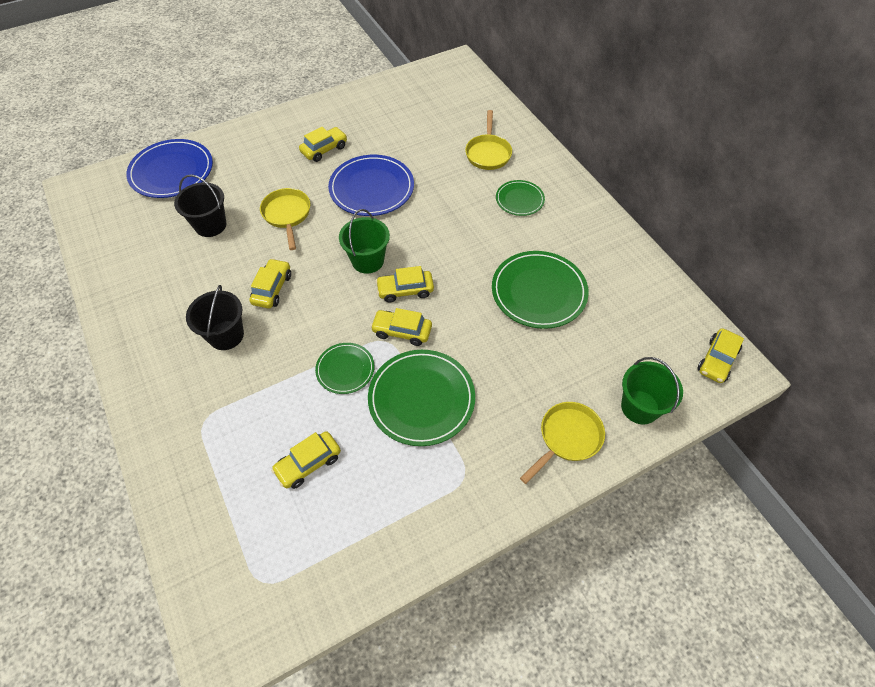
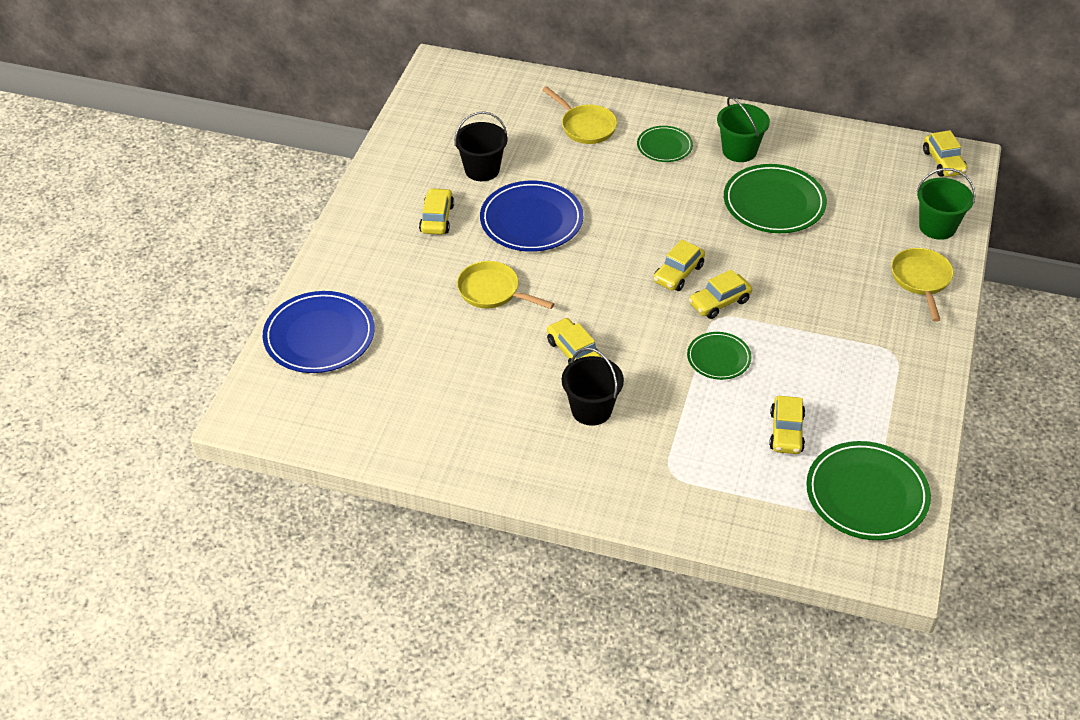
camera: 45 degrees left, 10 degrees down
(210, 225) = (436, 348): black bucket -> black bucket (482, 169)
(367, 260) = (616, 275): green bucket -> green bucket (739, 151)
(421, 399) = (799, 332): green plate -> green plate (867, 494)

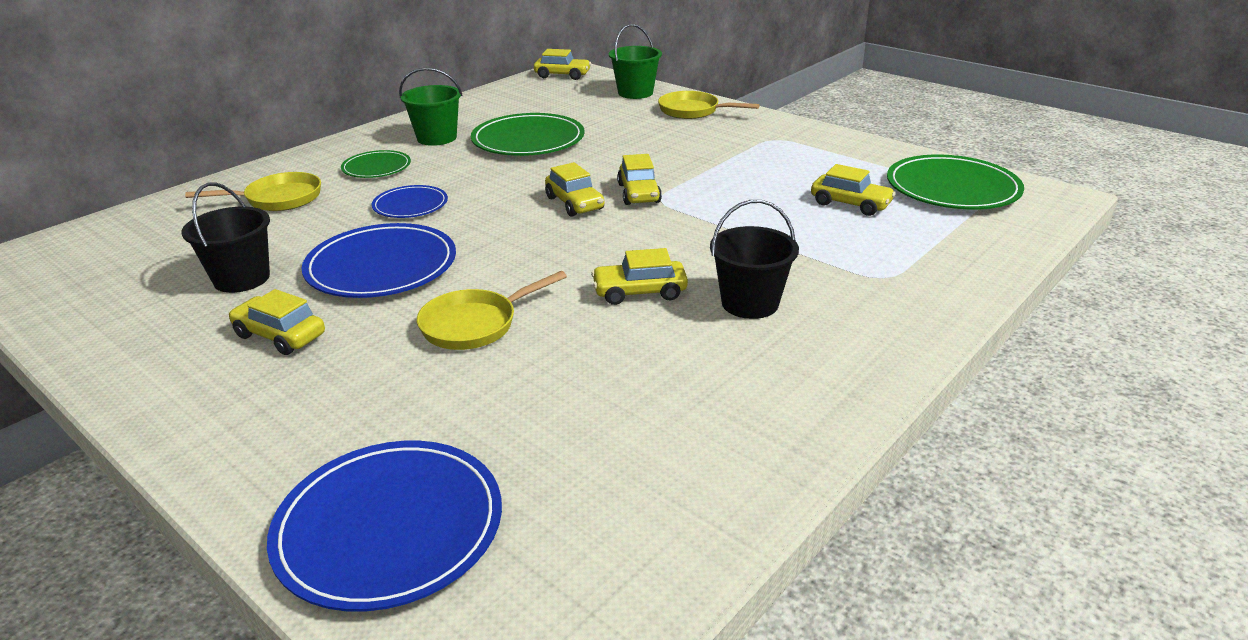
camera: 65 degrees left, 15 degrees down
(619, 192) = (410, 205): none -> blue plate
(718, 358) = (720, 212): green plate -> none

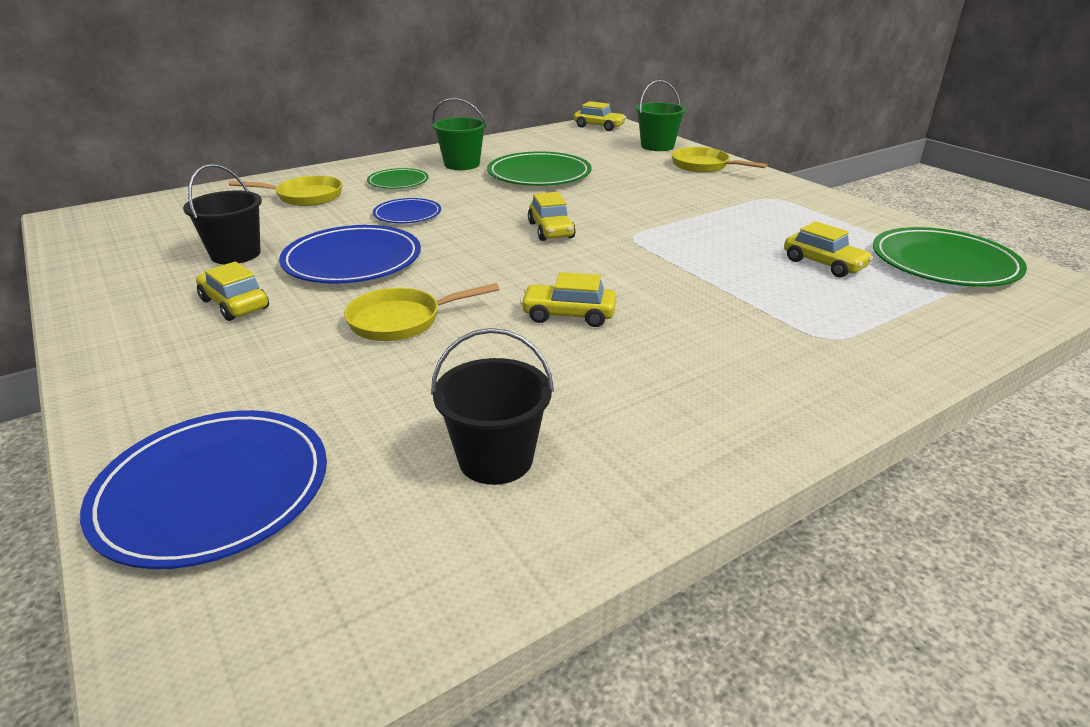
camera: 15 degrees right, 0 degrees up
(639, 193) = (615, 229): yellow car -> none
(750, 303) = (672, 342): black bucket -> black bucket (495, 459)

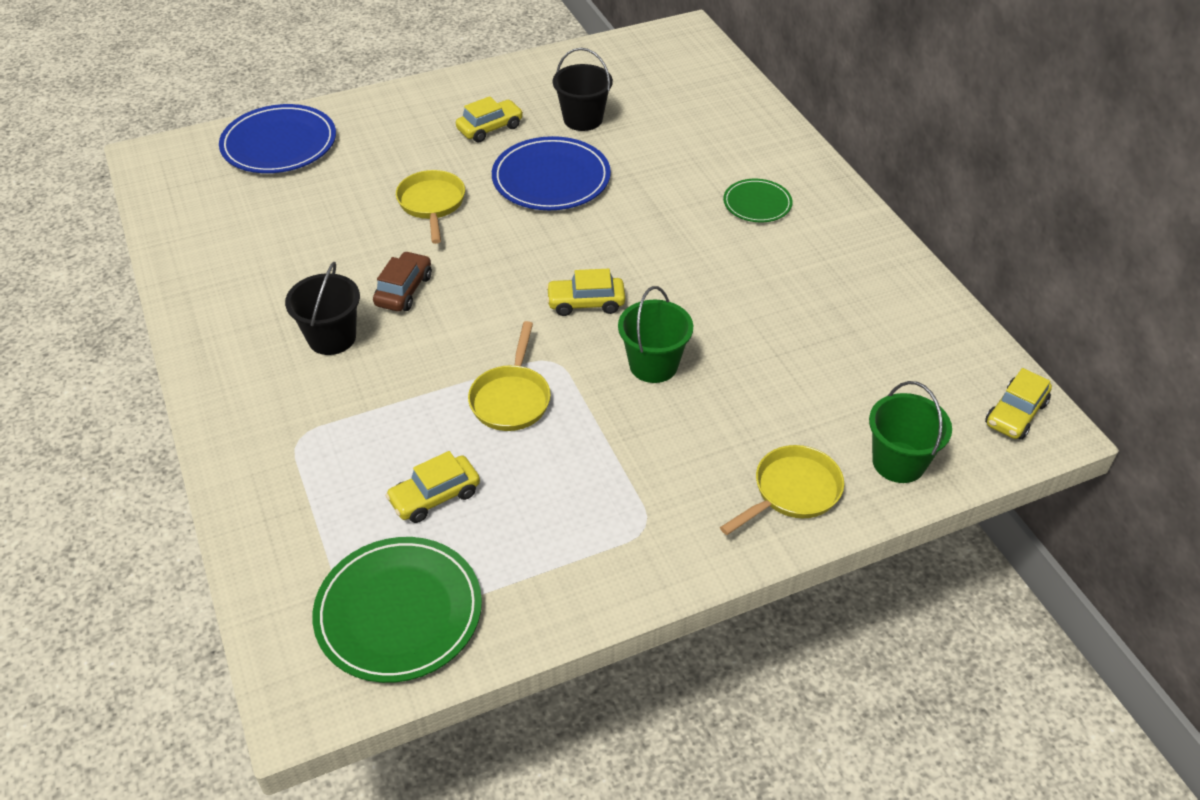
camera: 100 degrees right, 15 degrees up
(305, 196) = (718, 144): yellow pan -> yellow pan (511, 399)
(407, 214) = (654, 209): blue plate -> none
(462, 164) = (818, 254): green bucket -> green bucket (653, 365)
(495, 459) = (249, 238): black bucket -> black bucket (332, 338)
(539, 174) = (772, 316): green plate -> none
(568, 315) = (404, 290): yellow car -> brown car

